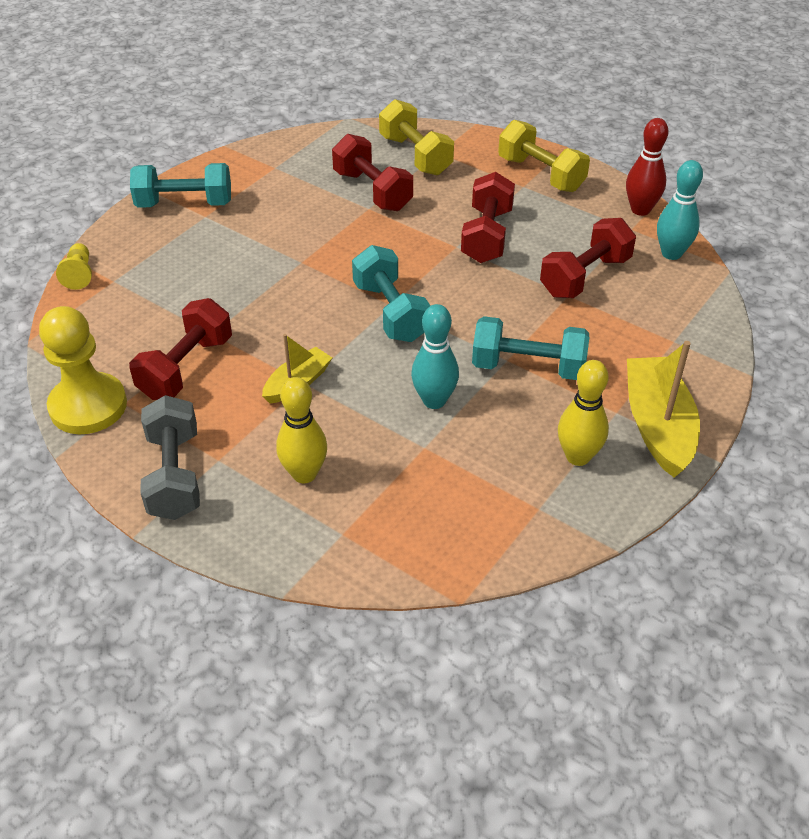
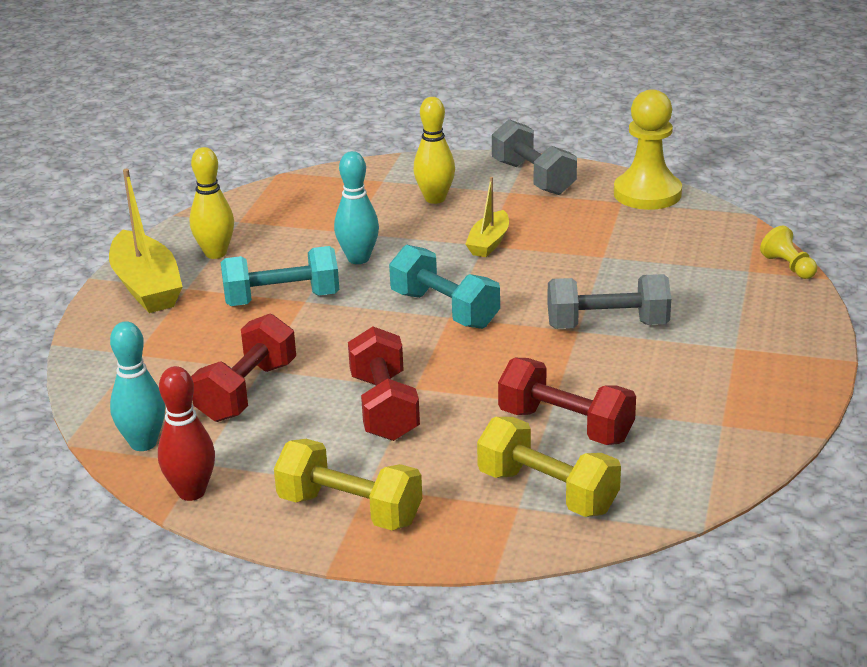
camera: 160 degrees right, 15 degrees down
(184, 204) = (775, 353): turquoise dumbbell -> none
(186, 368) = (597, 230): red dumbbell -> none
(275, 259) = (607, 325): none -> grey dumbbell

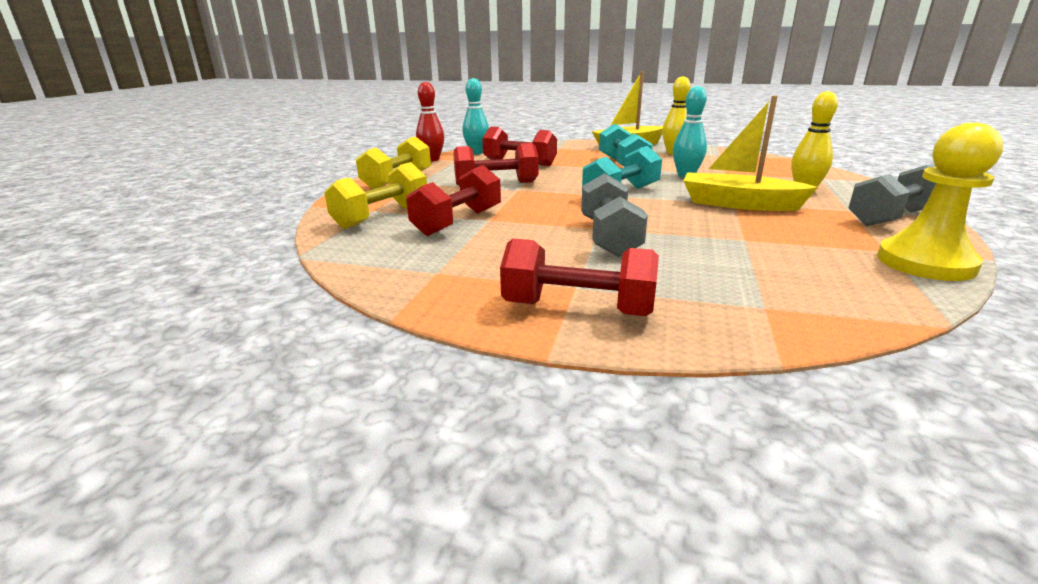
camera: 90 degrees right, 5 degrees down
(489, 243) = (738, 204): yellow boat -> yellow boat, size x1.72
(777, 347) = (577, 309): none -> red dumbbell
(788, 267) = (795, 335): yellow pawn -> none

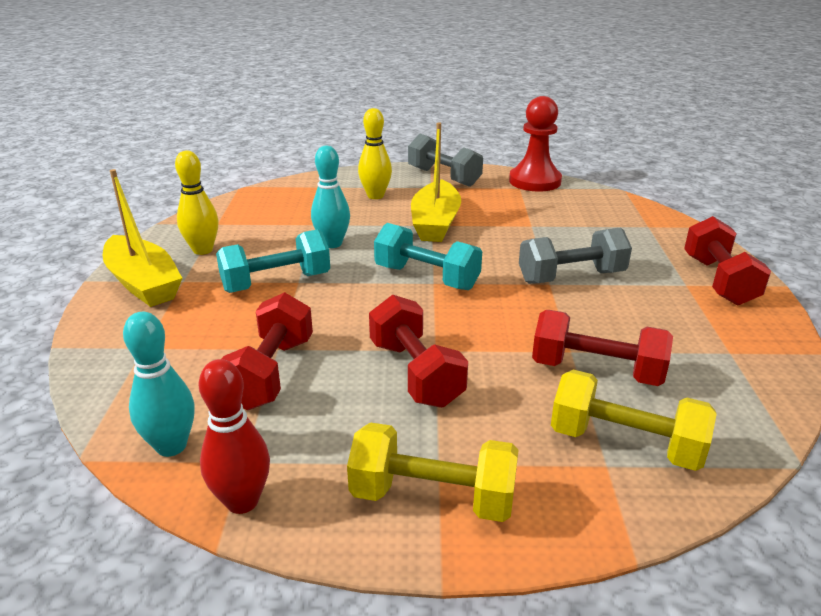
camera: 105 degrees left, 5 degrees up
(925, 263) = (535, 181): yellow pawn -> red pawn

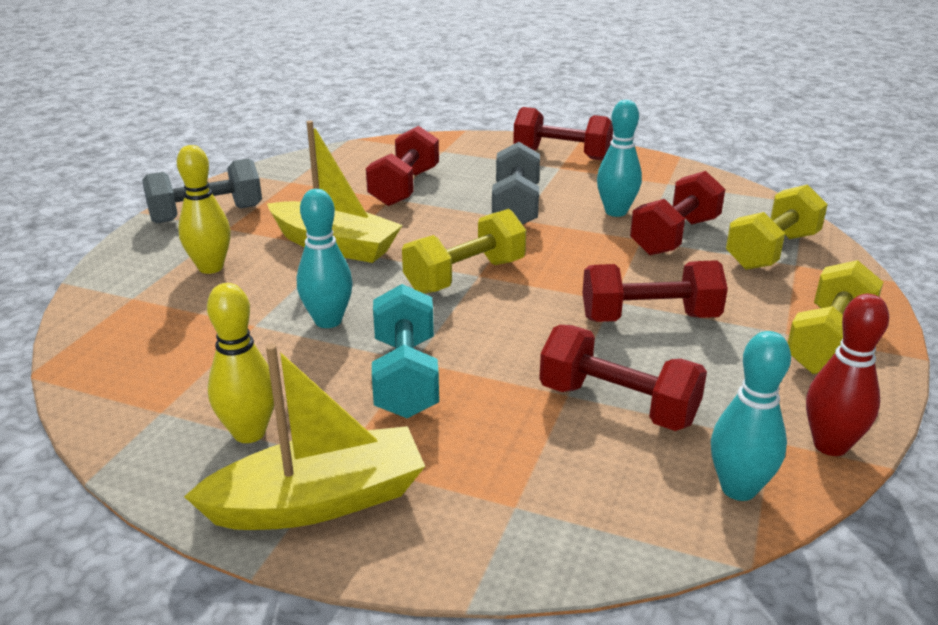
camera: 70 degrees left, 0 degrees up
(426, 277) = (465, 276): turquoise dumbbell -> yellow dumbbell
(535, 181) = (284, 170): red pawn -> none
(556, 226) = (404, 187): none -> red dumbbell
(617, 329) = (616, 212): none -> turquoise bowling pin

